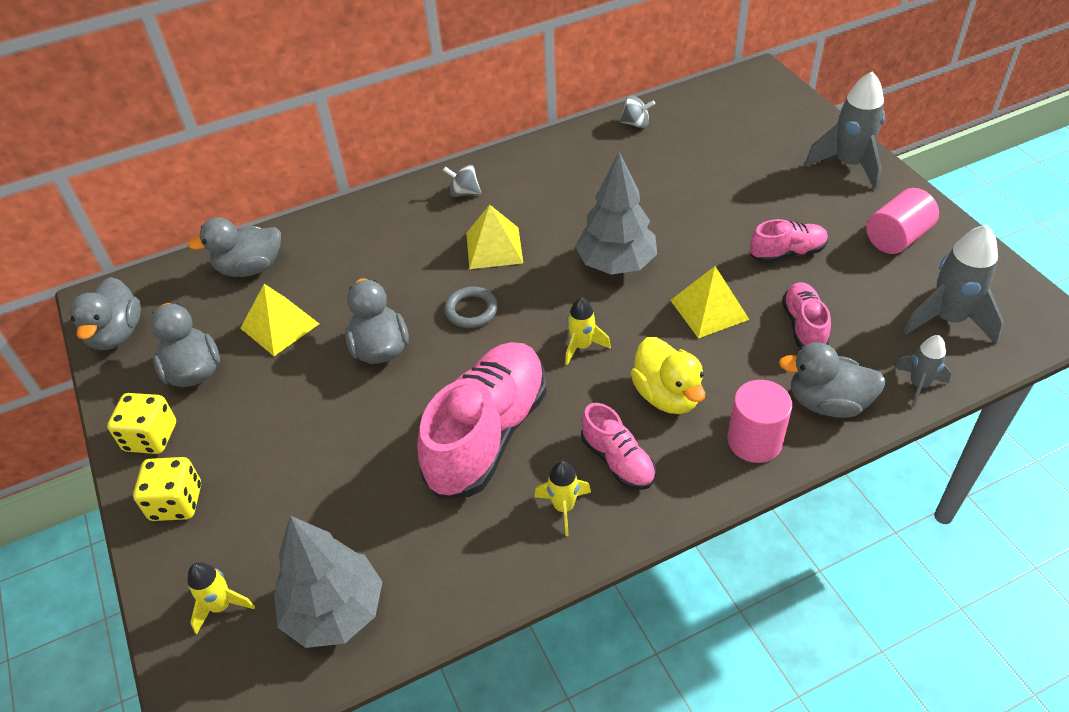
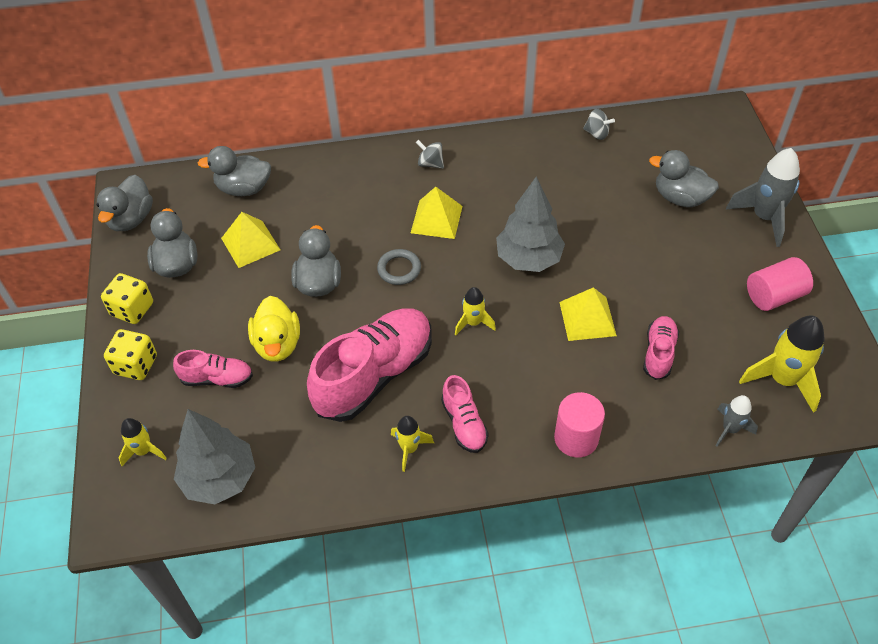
camera: 15 degrees right, 5 degrees up
(667, 395) = (523, 382): yellow duck -> yellow duck (277, 344)
(787, 253) = (674, 285): pink shoe -> pink shoe (217, 378)
(827, 403) = (648, 423): grey duck -> grey duck (680, 198)
(948, 319) = (782, 380): grey rocket -> yellow rocket

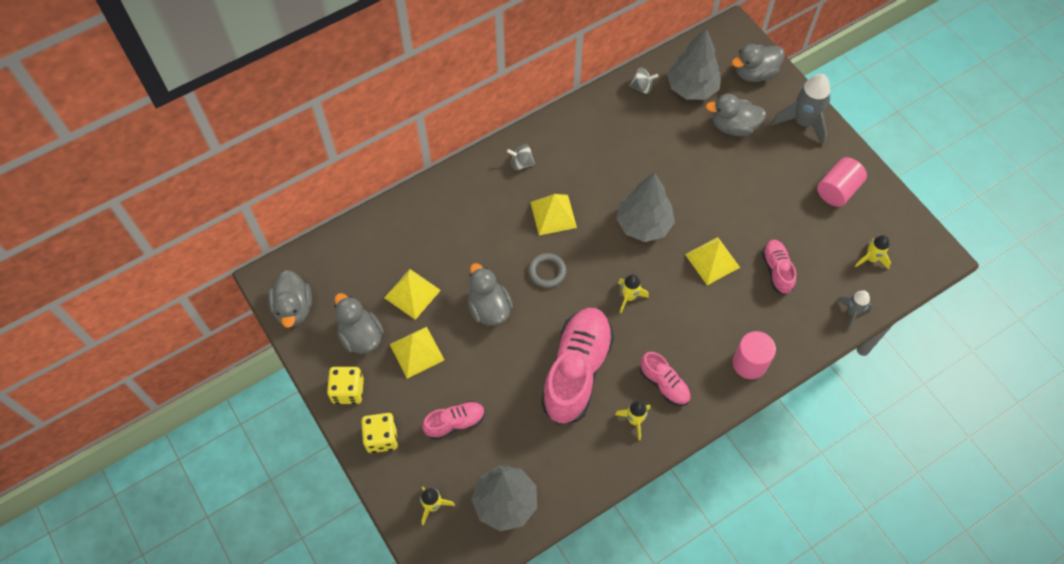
camera: 25 degrees left, 10 degrees up
(221, 298) = (416, 352): none -> yellow pyramid
(243, 188) = (375, 243): grey duck -> grey duck (755, 73)
(277, 344) = (486, 374): yellow duck -> none
(651, 150) = (692, 88): none -> grey tree
(782, 380) = (871, 259): yellow rocket -> yellow rocket, size x0.56

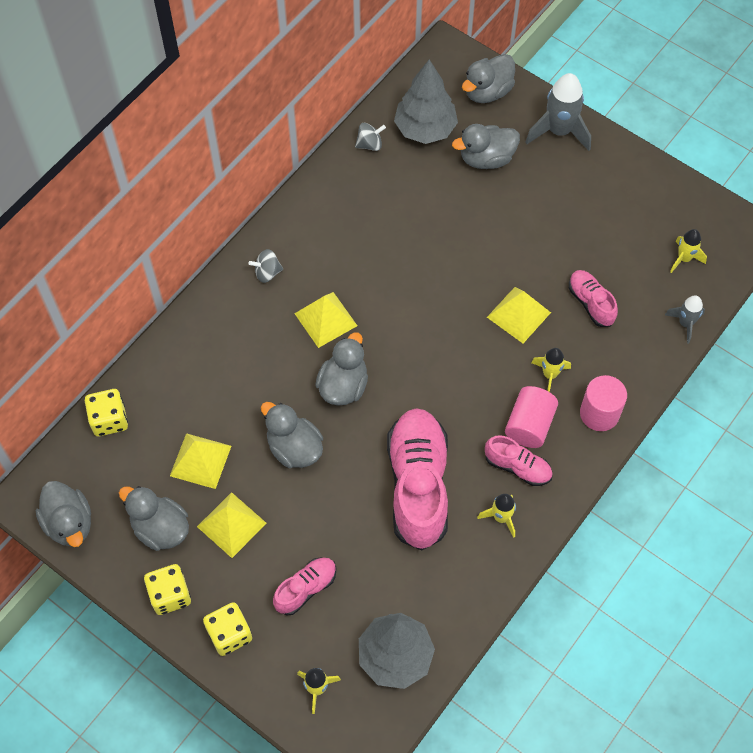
camera: 20 degrees left, 0 degrees up
(355, 239) = (109, 420): none -> yellow dice
(547, 271) = (343, 385): grey ring -> grey duck
(629, 297) = (444, 384): yellow rocket -> yellow rocket (550, 375)
(643, 225) = (430, 299): grey tree -> none
(837, 190) = (622, 195): pink cylinder -> pink cylinder (529, 425)

